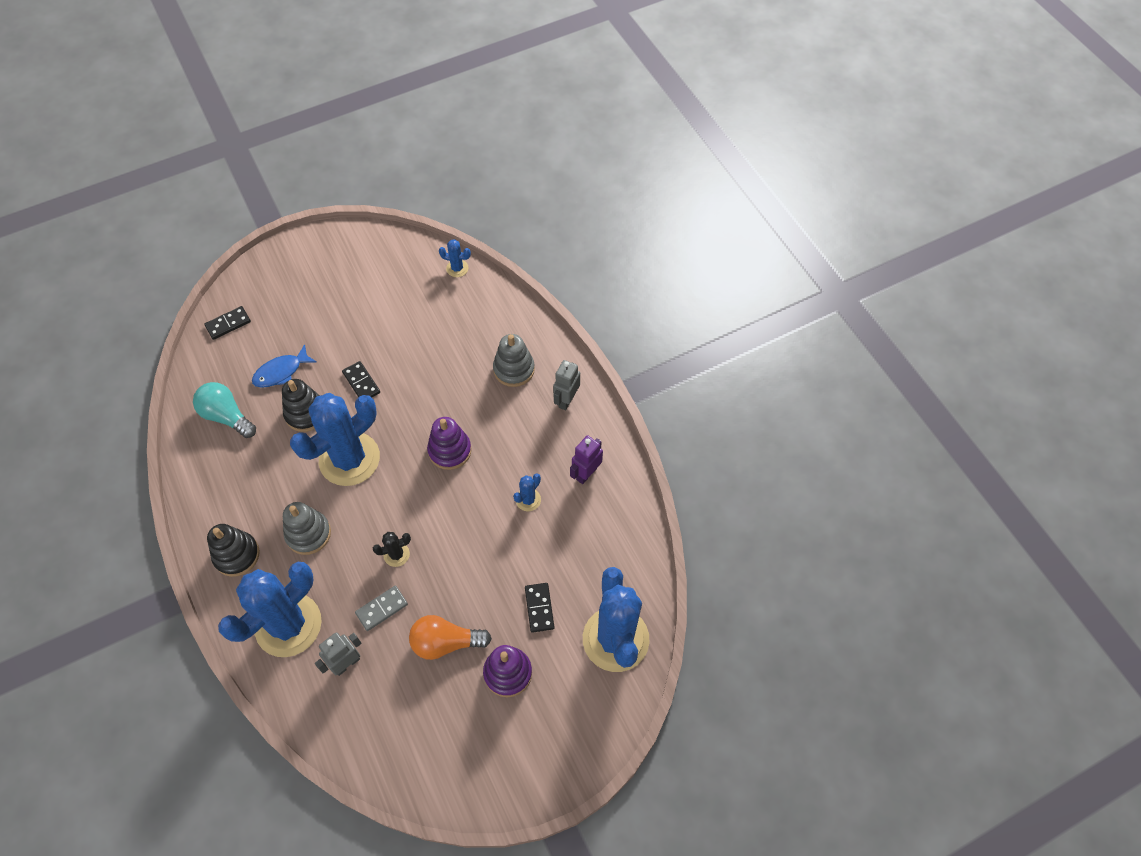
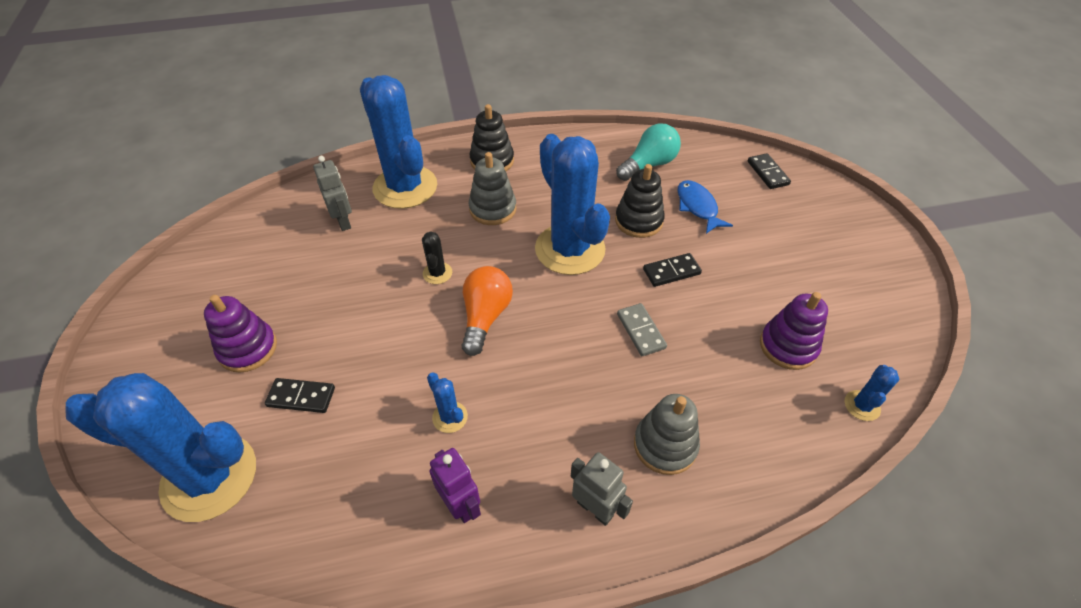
camera: 105 degrees right, 10 degrees down
(382, 609) = (383, 253): grey domino -> grey domino (640, 331)
(445, 642) = (317, 299): orange light bulb -> orange light bulb (485, 316)
(450, 450) = (552, 343): purple stacking toy -> purple stacking toy (788, 346)

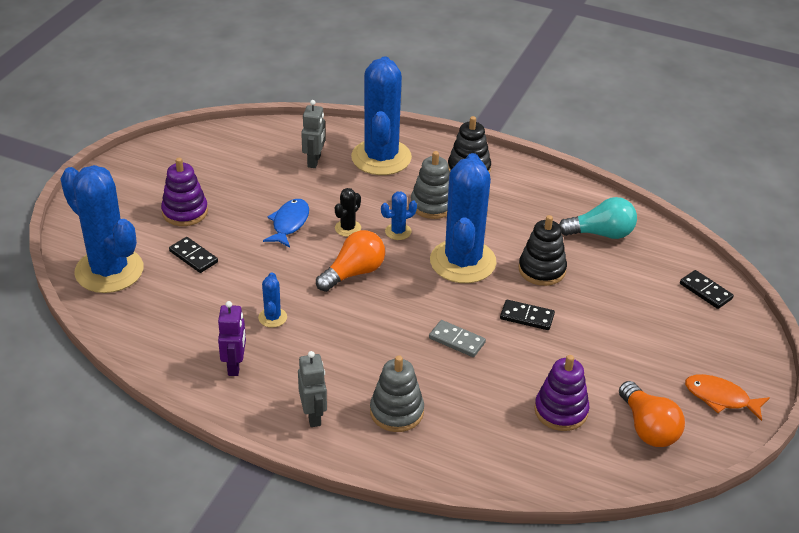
camera: 35 degrees right, 10 degrees down
(640, 331) = (457, 340): grey domino -> grey domino turned 75 degrees counterclockwise
(697, 207) = (606, 285): blue fish -> blue fish (289, 223)
(767, 173) = (705, 291): black domino -> black domino turned 60 degrees counterclockwise
(861, 318) = (648, 428): none -> orange light bulb
(862, 406) = (572, 475): blue cactus -> blue cactus (398, 231)
(874, 257) = (720, 398): none -> orange fish

